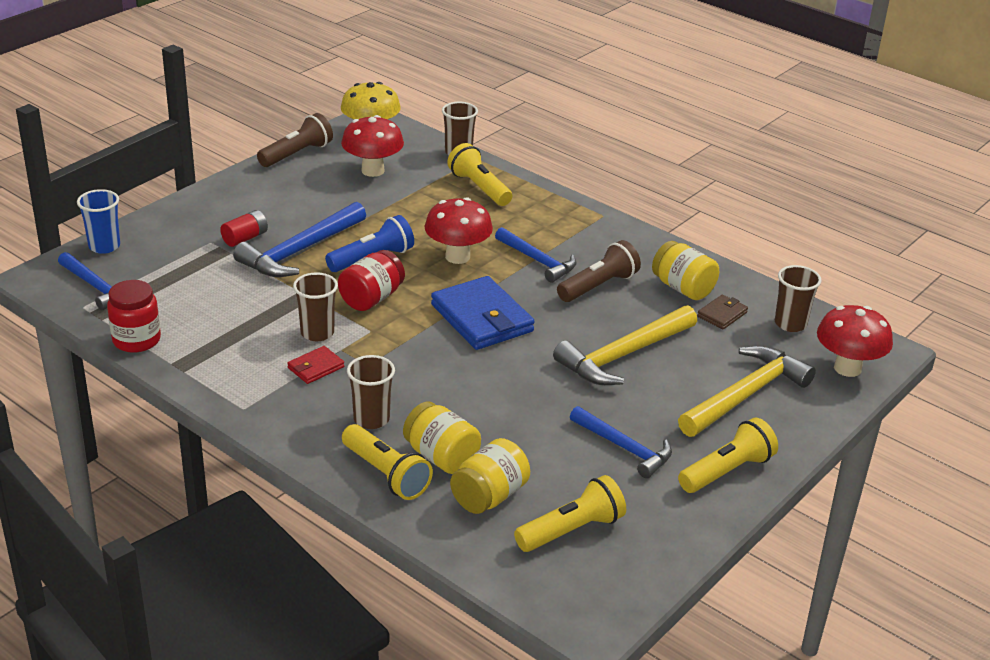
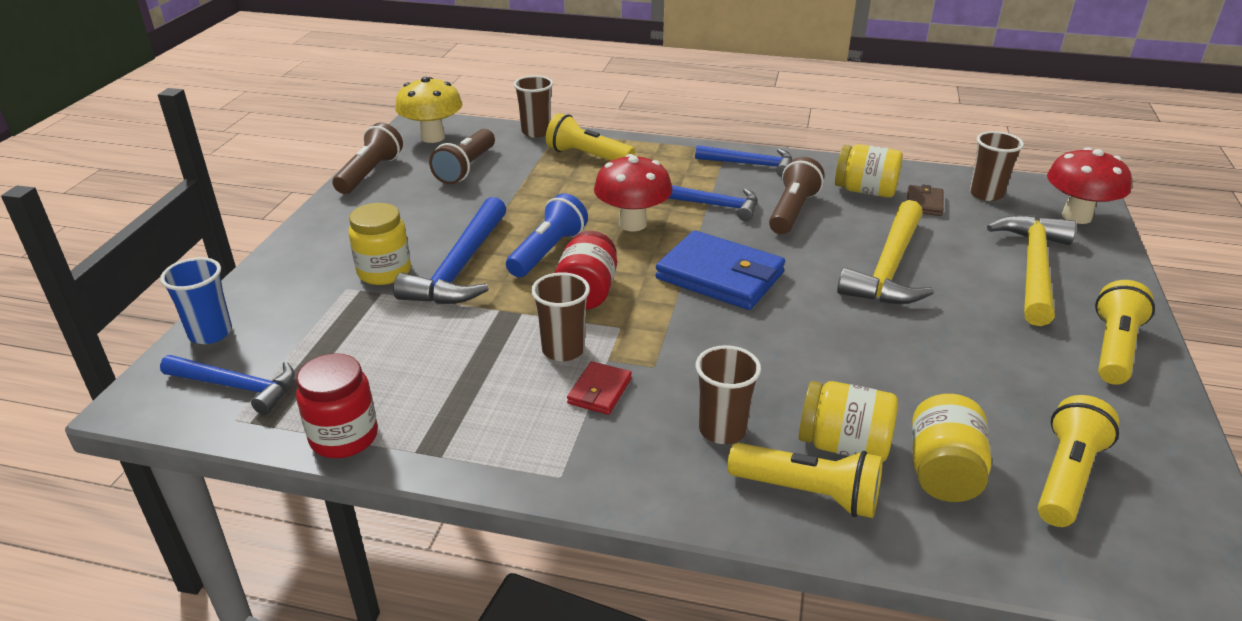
camera: 25 degrees left, 0 degrees up
(245, 238) = (384, 272): red battery -> yellow jar
(373, 171) = (466, 168): red mushroom -> brown flashlight
(624, 448) = (1001, 361): blue hammer -> blue hammer (750, 164)

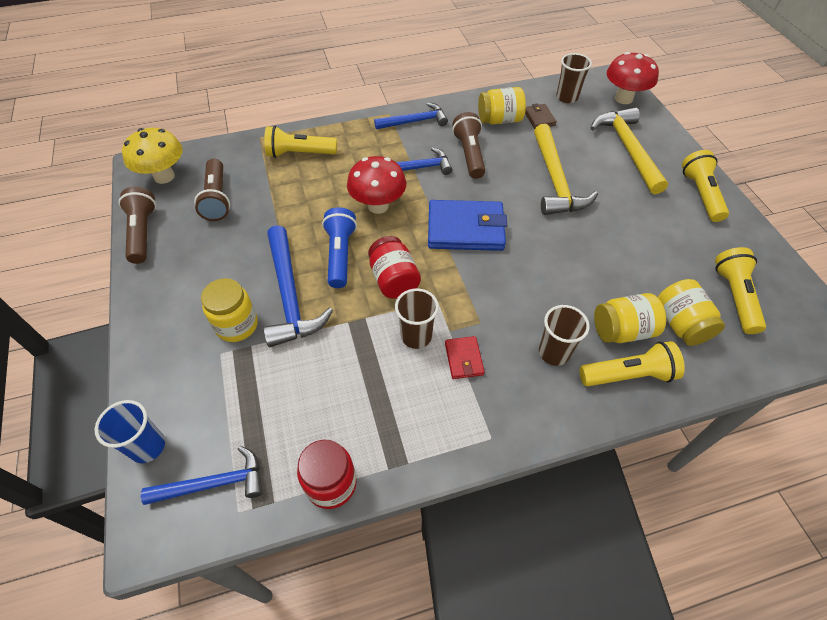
camera: 30 degrees left, 20 degrees up
(536, 132) = (242, 142): brown cup -> none

